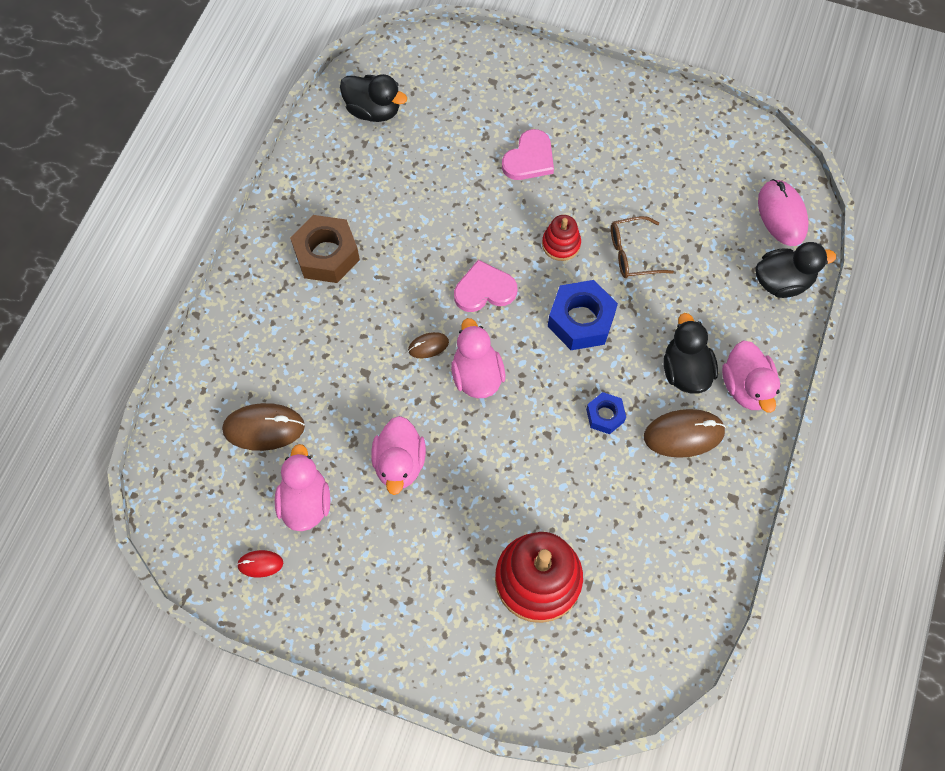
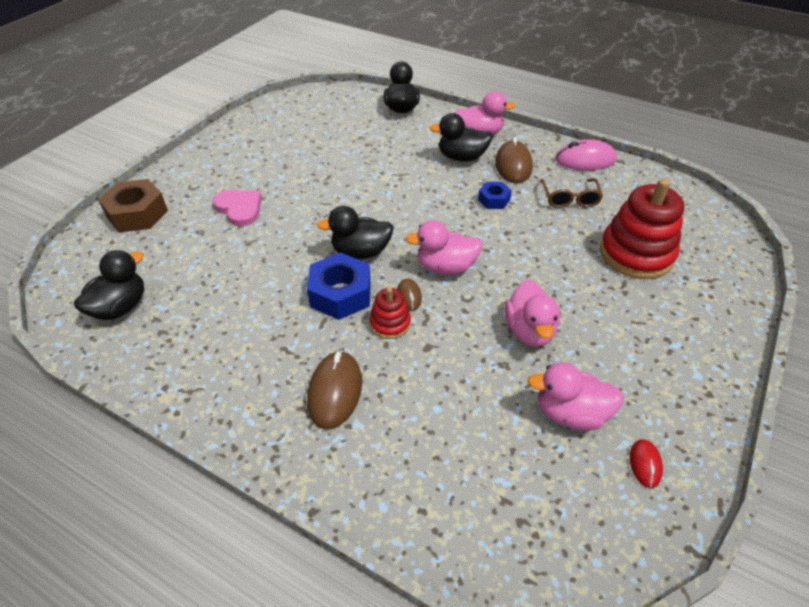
camera: 80 degrees left, 20 degrees down
(264, 428) = (480, 446): brown mouse -> brown mouse (335, 391)
(326, 255) = (279, 365): brown nut -> brown nut (137, 214)
(399, 463) = (529, 331): pink duck -> pink duck turned 75 degrees clockwise
(484, 289) = (361, 252): pink heart -> black duck
(561, 244) = (332, 202): red stacking toy -> red stacking toy (390, 323)
(581, 320) = (407, 201): blue nut -> blue nut (340, 294)
(632, 253) = (355, 167): brown glasses -> brown glasses (569, 199)
(782, 214) = (349, 101): pink mouse -> pink mouse (585, 160)

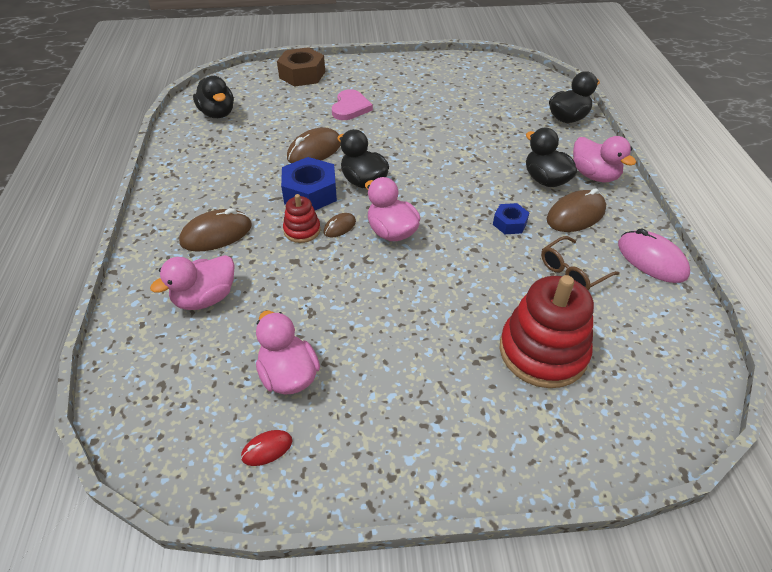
camera: 55 degrees right, 0 degrees up
(120, 307) = (218, 113): black duck -> black duck turned 60 degrees clockwise
(278, 262) = (314, 150): none -> brown mouse
(529, 331) = (363, 312): pink duck -> pink duck (205, 298)

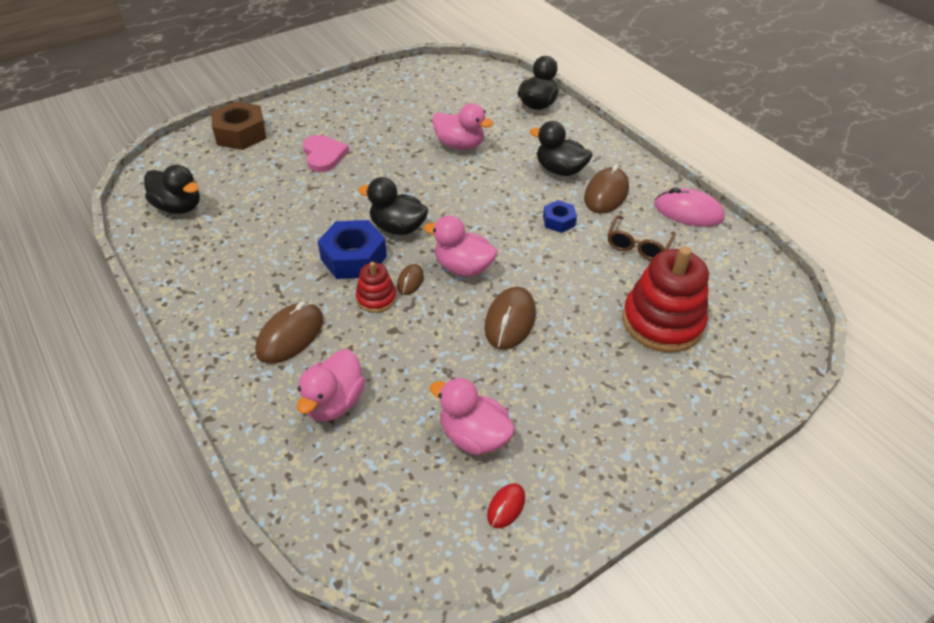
camera: 30 degrees left, 0 degrees up
(314, 150) = (322, 213): brown mouse -> brown mouse (510, 321)
(594, 175) = (596, 152): pink duck -> pink duck (459, 145)

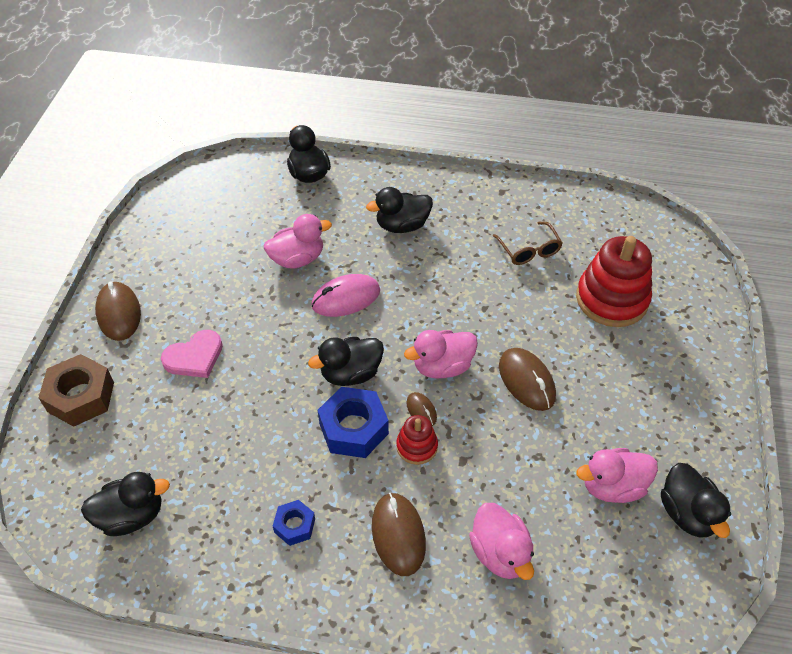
camera: 45 degrees left, 5 degrees up
(323, 155) = (194, 357): pink heart -> pink heart turned 120 degrees clockwise
(506, 506) = (687, 513): red mouse -> black duck
(558, 221) = (456, 271): blue nut -> blue nut (294, 525)
(606, 194) = (458, 222): brown mouse -> brown mouse (119, 313)
(688, 212) = (526, 197): pink mouse -> pink mouse (346, 298)

